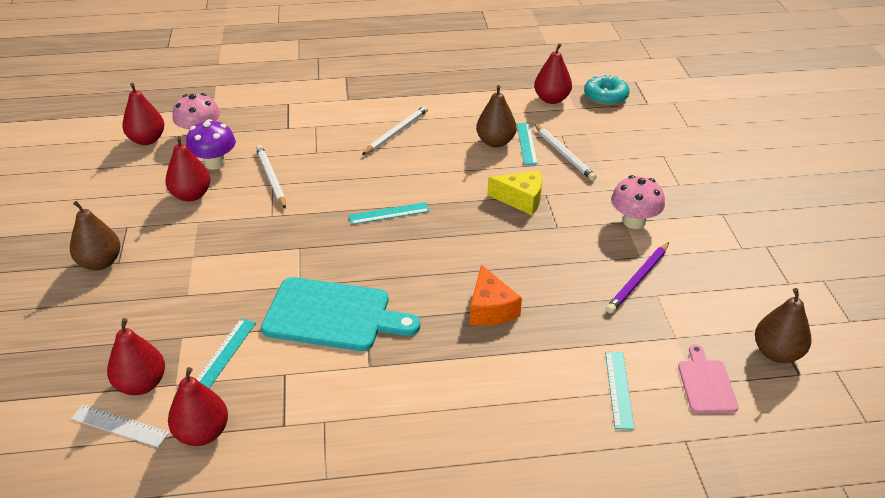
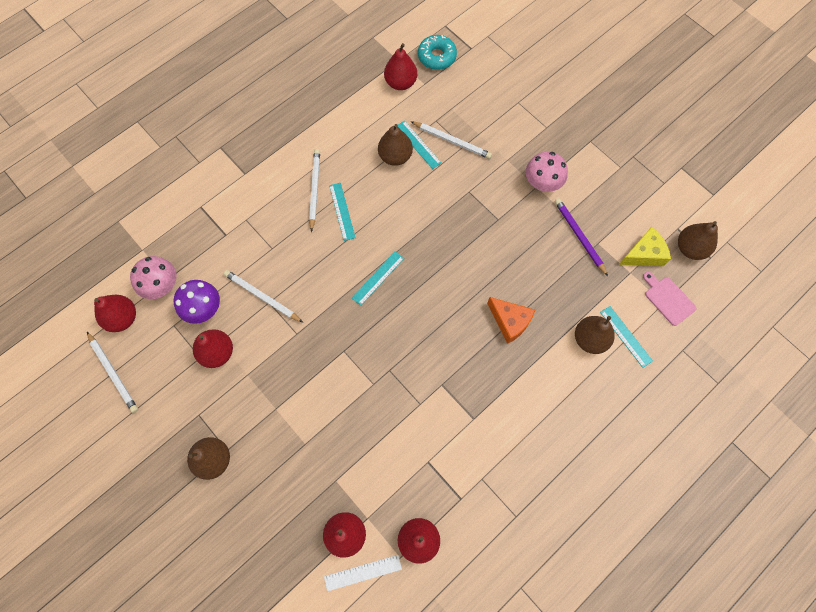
camera: 35 degrees left, 30 degrees up
(98, 168) = (113, 373): none -> white pencil
(225, 353) = (376, 473): turquoise ruler -> turquoise ruler (342, 211)
(332, 315) = (417, 394): turquoise cutting board -> none
(521, 199) = (456, 207): yellow cheese -> yellow cheese (644, 254)
(570, 369) = (590, 339): none -> brown pear
(638, 280) = (579, 237): purple pencil -> purple pencil turned 150 degrees clockwise

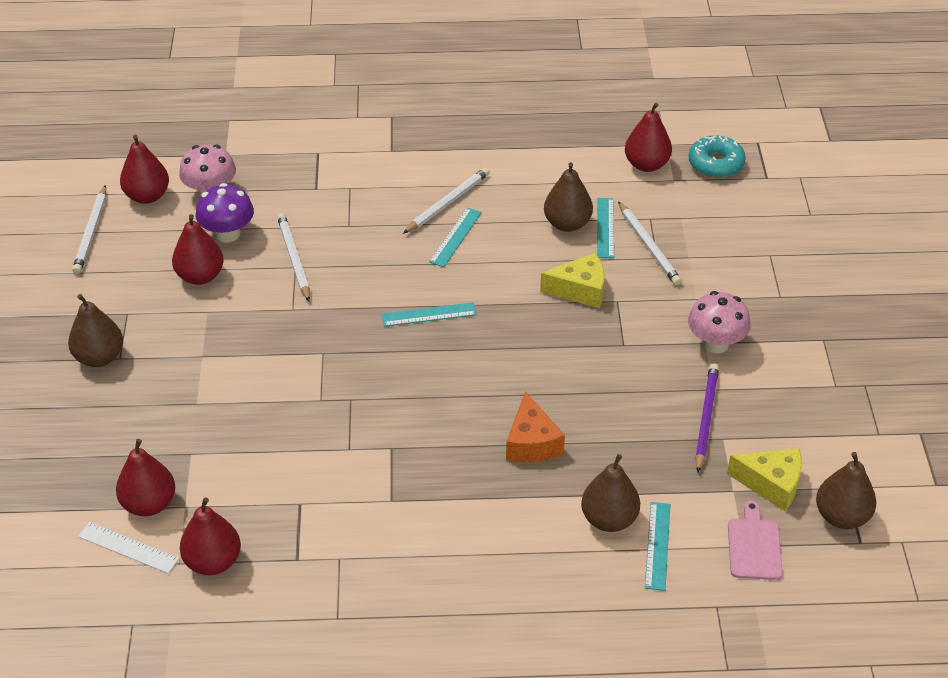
camera: 40 degrees right, 25 degrees down
(443, 199) = (580, 290): none -> yellow cheese

